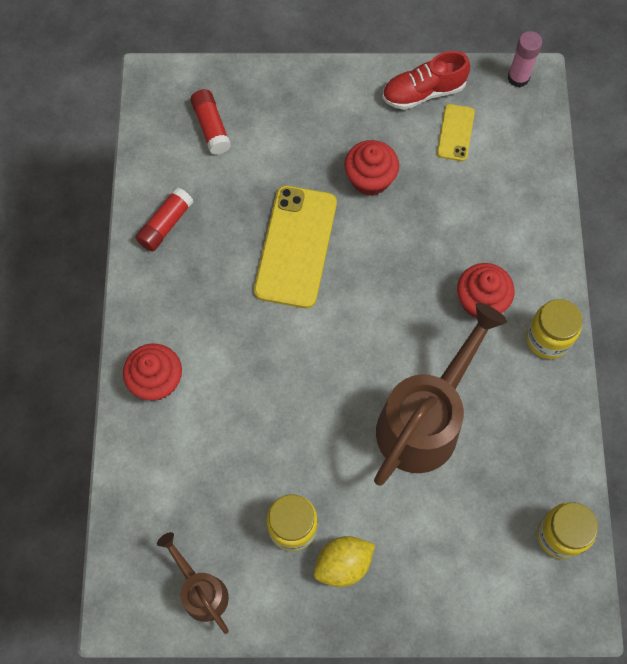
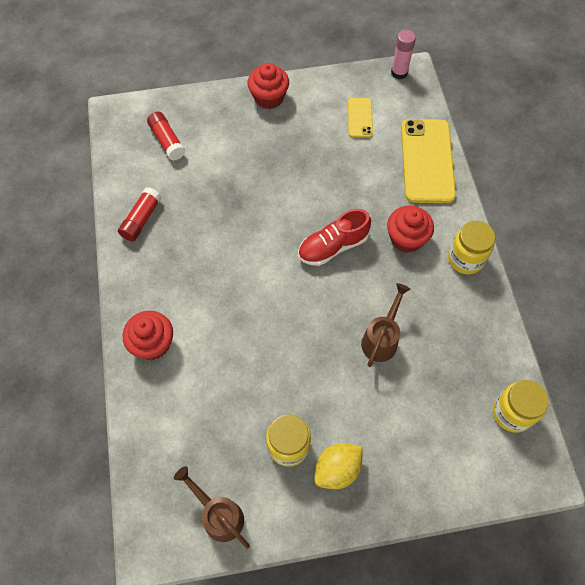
camera: 10 degrees left, 5 degrees down
(296, 246) = (250, 220): yellow phone -> yellow phone (427, 161)
(370, 179) = (300, 161): red cupcake -> red cupcake (269, 98)
(423, 92) = (329, 93): red shoe -> red shoe (333, 246)
(425, 420) = (381, 339): brown watering can -> brown watering can, size x0.53

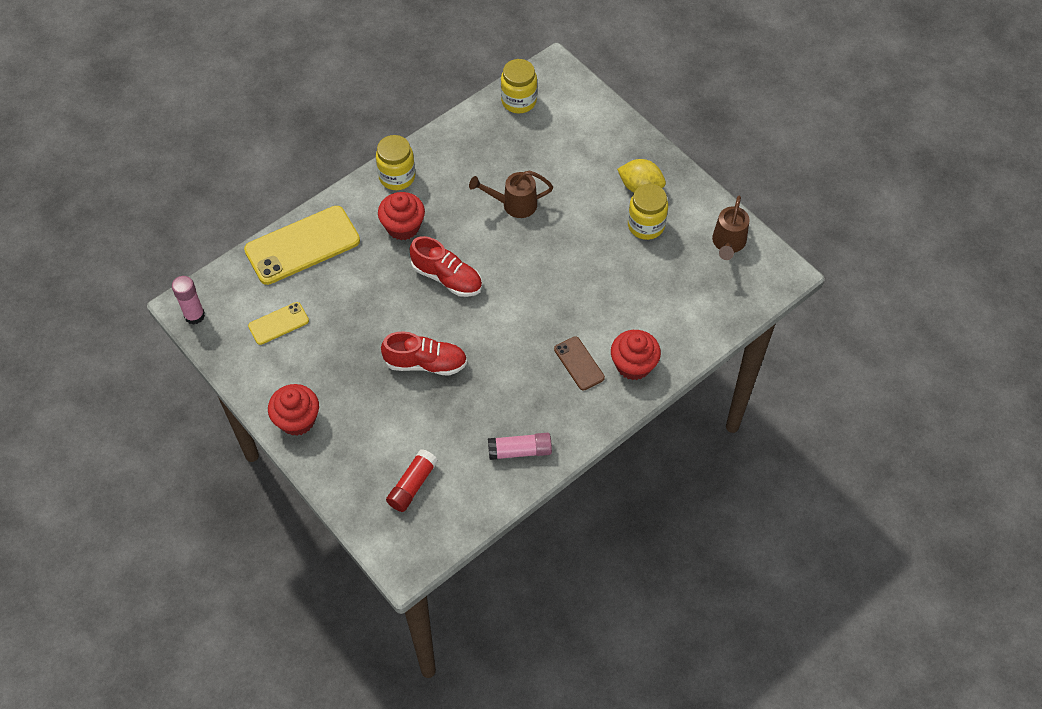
camera: 120 degrees left, 5 degrees down
(141, 219) = (519, 451): red glue stick -> pink glue stick
(184, 302) = (579, 363): none -> brown phone
(261, 194) = (426, 363): none -> red shoe

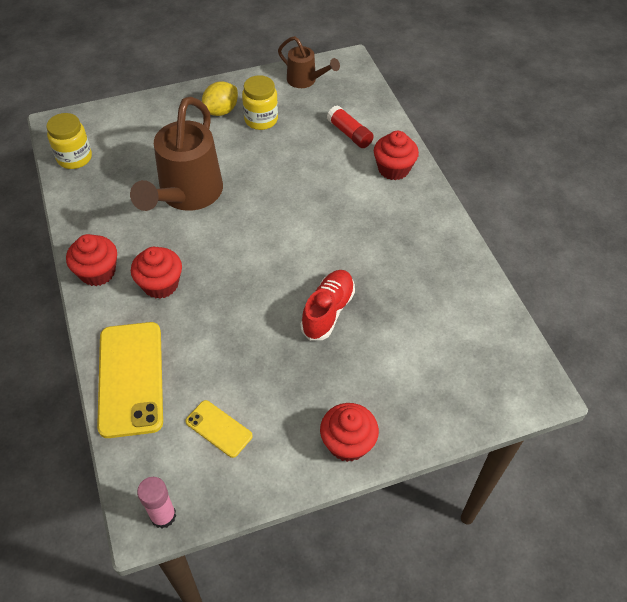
camera: 70 degrees left, 5 degrees down
(278, 323) = (219, 428): yellow phone -> yellow phone turned 45 degrees counterclockwise
(397, 177) = (97, 272): yellow jar -> red cupcake
(412, 485) = (459, 360): red glue stick -> red glue stick (349, 133)
(447, 278) = (240, 267): red shoe -> none
(514, 204) = (187, 195): brown watering can -> brown watering can, size x1.90
(519, 451) = (449, 268): pink glue stick -> none
(579, 363) = (377, 202): brown phone -> none

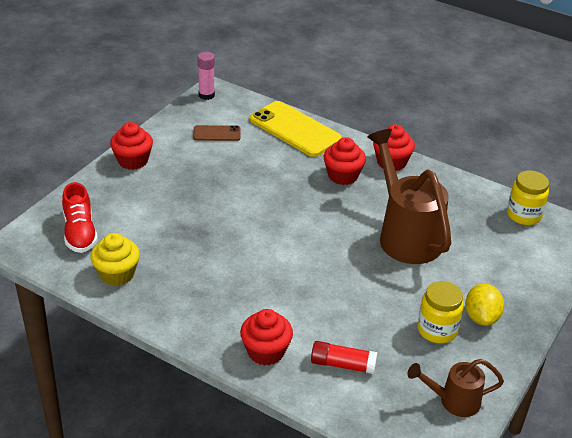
camera: 140 degrees right, 15 degrees down
(219, 428) = (217, 133): yellow phone -> brown phone
(328, 311) = (212, 216): red shoe -> red shoe (80, 233)
(462, 297) = (117, 274): none -> yellow cupcake

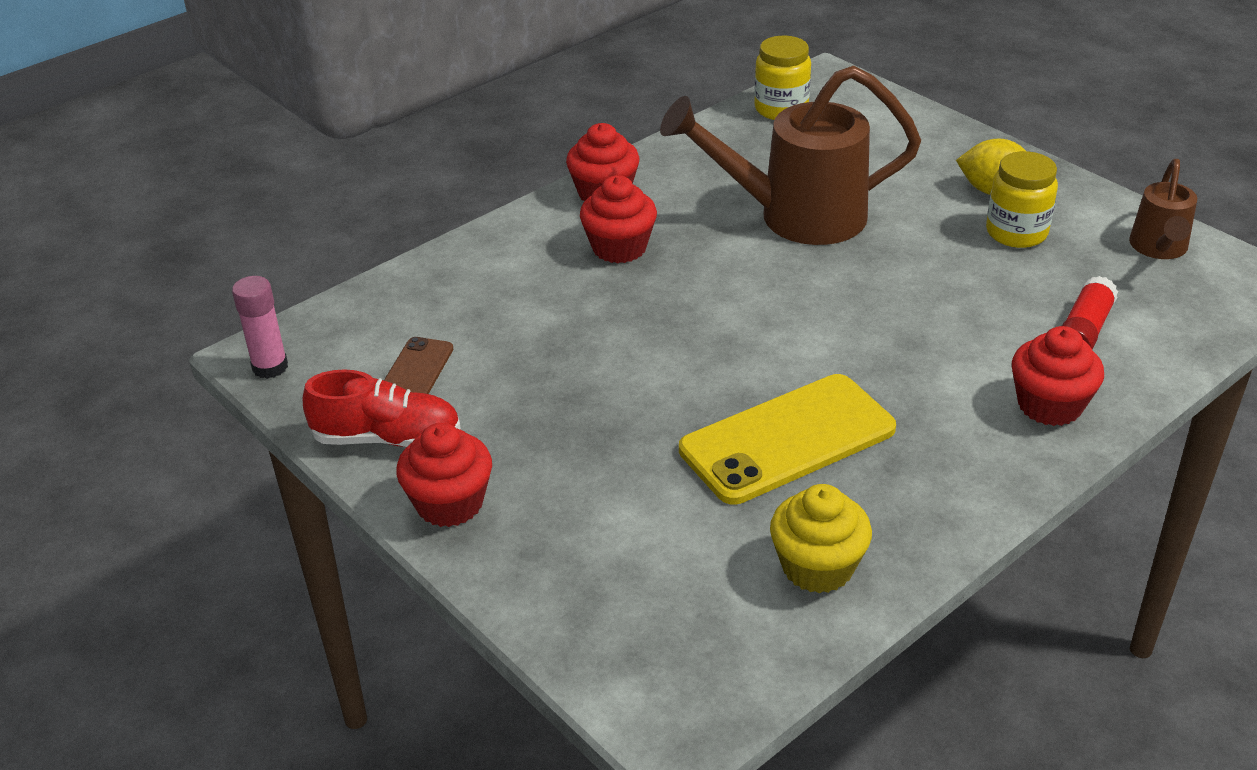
camera: 70 degrees left, 0 degrees up
(80, 233) = (669, 612): red shoe -> red shoe (387, 438)
(295, 129) = (455, 275): yellow phone -> yellow phone (787, 439)

